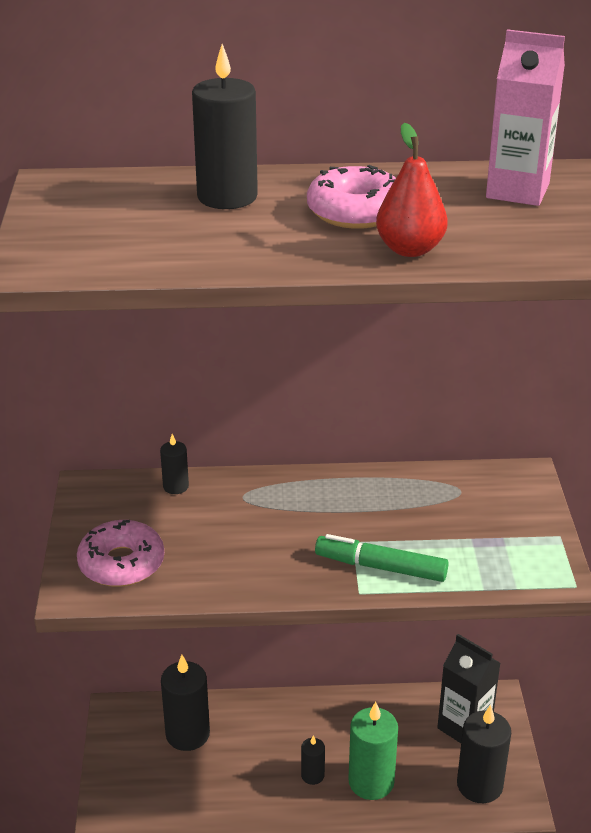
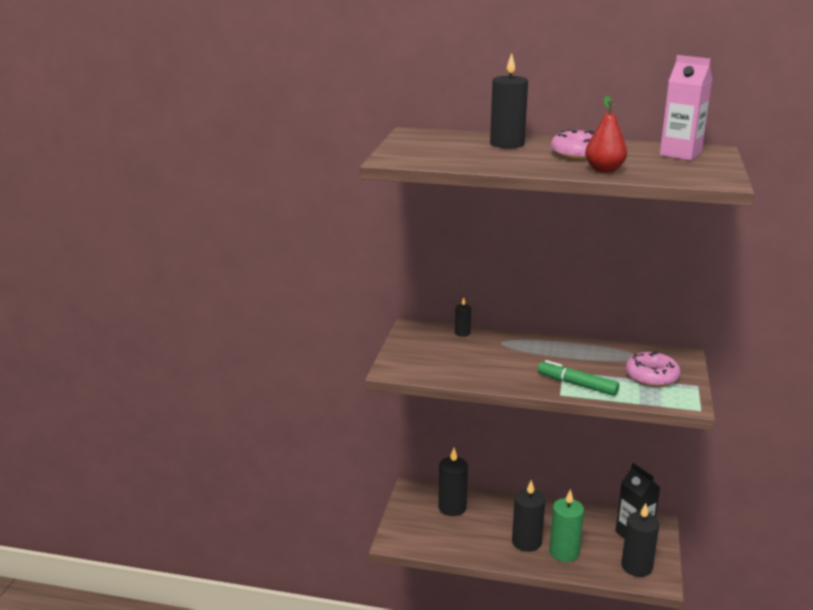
camera: 15 degrees right, 10 degrees down
(121, 563) = (421, 362): pink donut -> pink donut (651, 376)
(312, 775) = (526, 542): black candle -> black candle, size x1.94

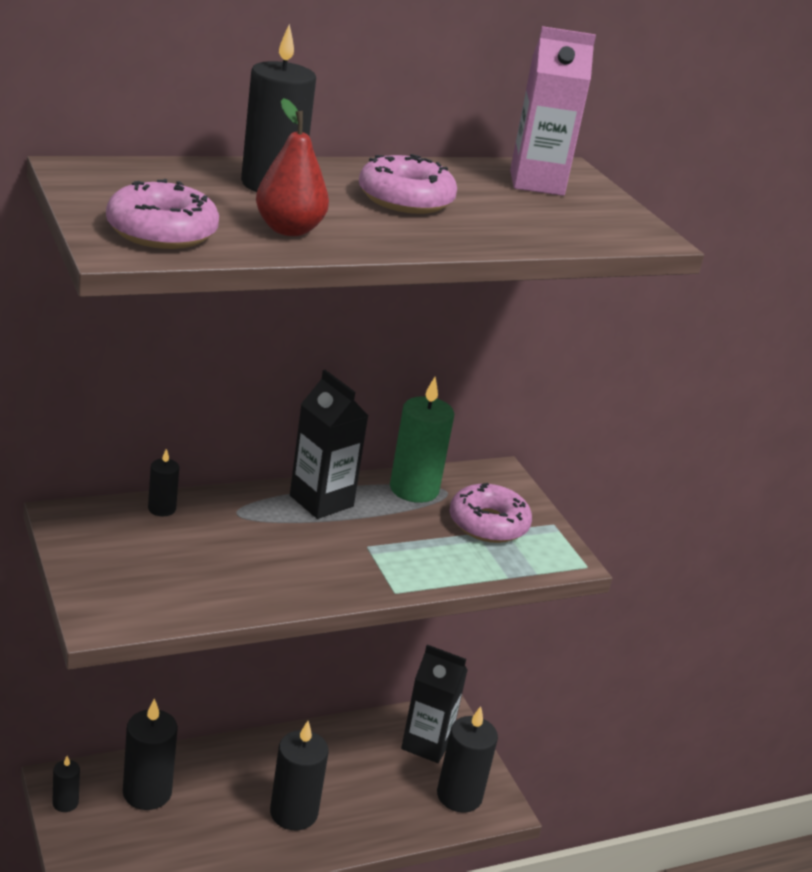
camera: 40 degrees left, 5 degrees up
(408, 499) = (65, 803): none -> black candle
(420, 156) = (161, 232): none -> pink donut
(555, 346) = (321, 501): none -> black carton
(564, 552) = (354, 809): green candle -> green candle (414, 489)
(577, 384) = (404, 566): green marker -> none
(604, 170) = (479, 232): red pear -> red pear (289, 229)

